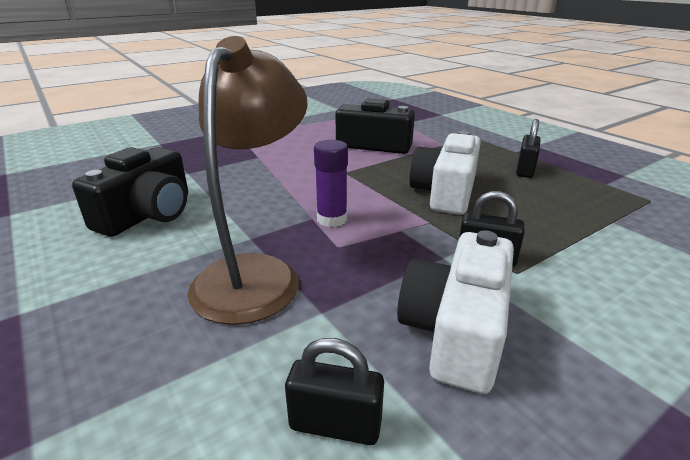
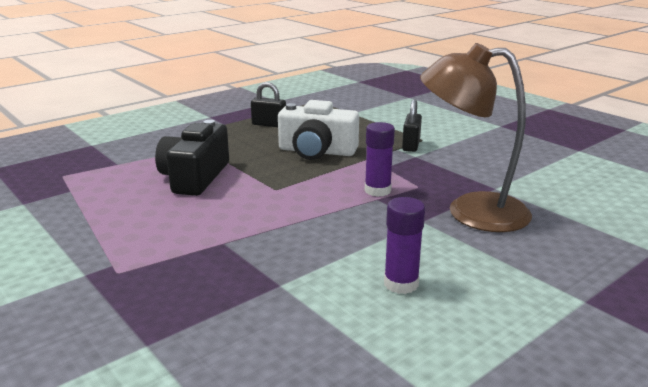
camera: 95 degrees left, 5 degrees down
(148, 214) = (401, 284): black camera -> purple glue stick
(335, 425) = (568, 180): black padlock -> none
(455, 331) = (486, 156): white camera -> none

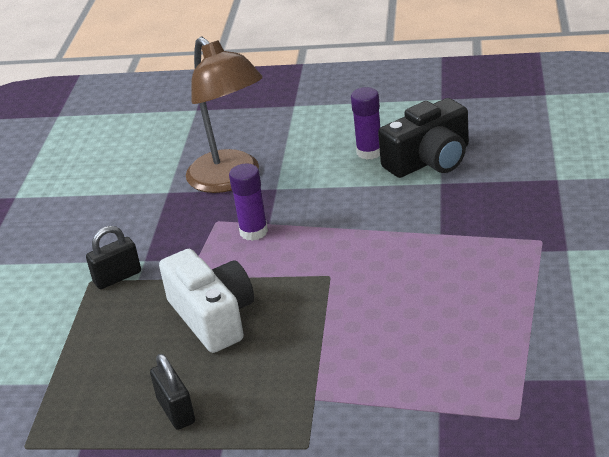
camera: 130 degrees left, 10 degrees up
(195, 177) = (380, 335): black camera -> black camera (429, 160)

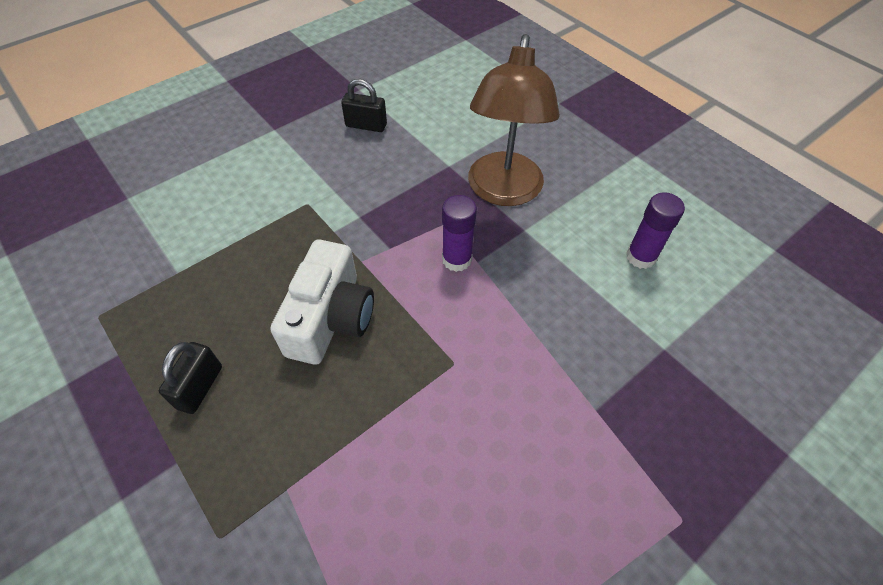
camera: 40 degrees right, 20 degrees up
(117, 277) = (325, 217): black padlock -> black padlock (366, 125)
(429, 160) = (684, 313): black camera -> none

